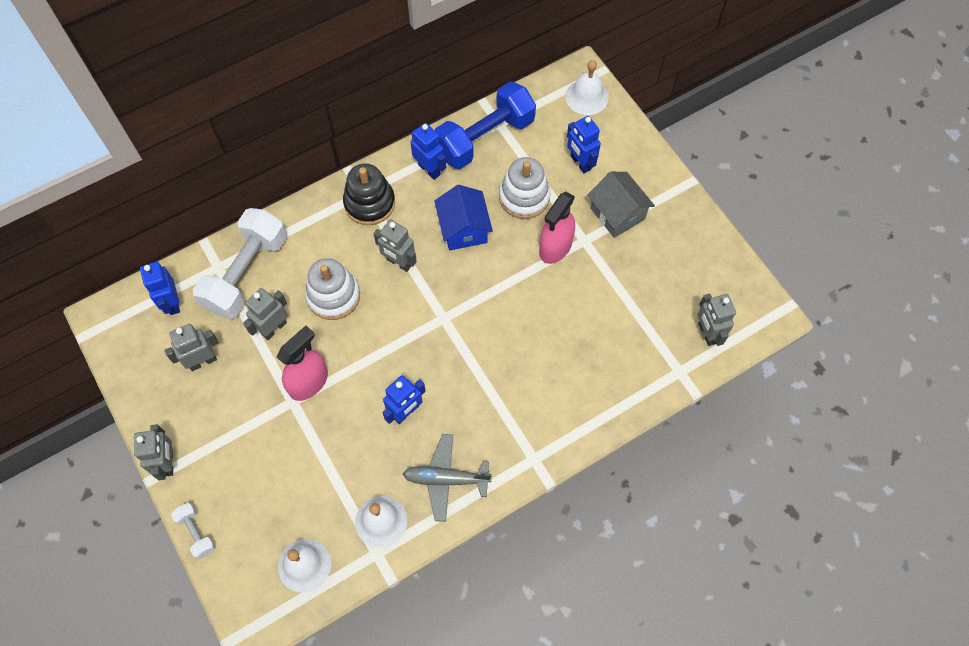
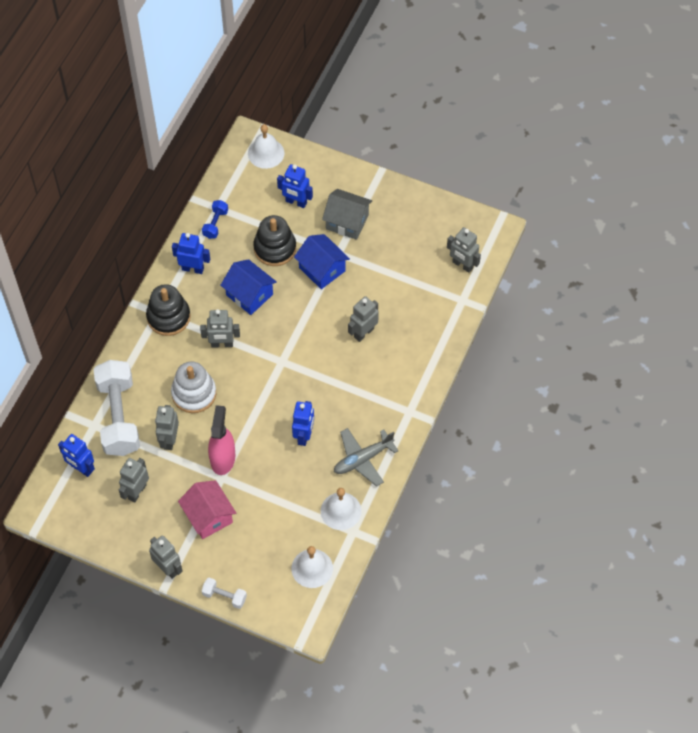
camera: 35 degrees left, 5 degrees down
(248, 434) = (208, 516): none -> pink house
(485, 138) = (215, 224): blue dumbbell -> blue dumbbell, size x0.45
(524, 197) = (275, 248): white stacking toy -> black stacking toy
(548, 341) = (363, 333): none -> grey robot
(555, 247) = (322, 269): pink spray bottle -> blue house

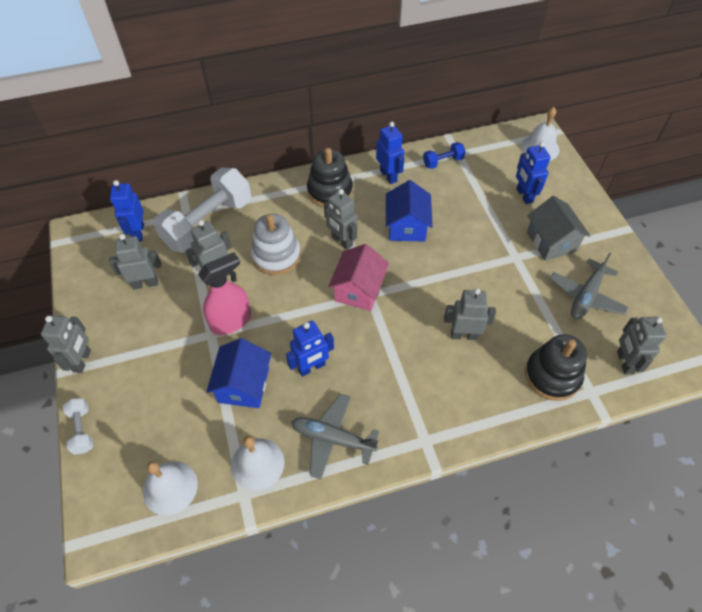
camera: 50 degrees right, 5 degrees down
(208, 516) = (161, 353): pink house -> pink house (358, 290)
(275, 248) = (467, 212): black stacking toy -> black stacking toy (552, 375)
(322, 269) = (487, 257): blue house -> blue house (243, 385)
(403, 242) = (586, 296): none -> grey plane

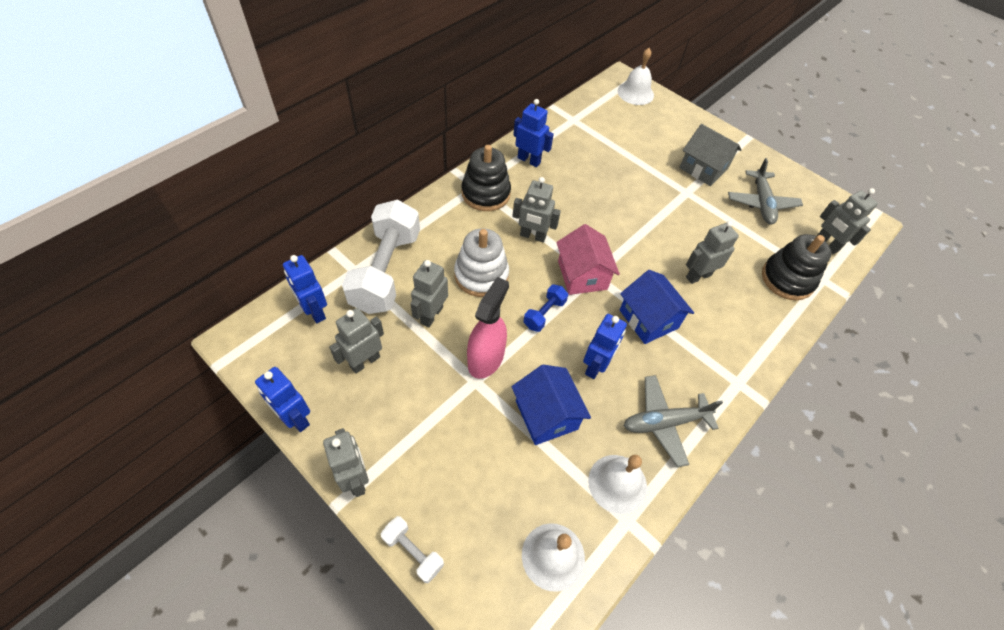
camera: 35 degrees left, 0 degrees up
(407, 226) = (579, 200): blue house -> blue house (648, 319)
(443, 162) = (566, 131): blue dumbbell -> blue dumbbell (544, 314)
(524, 195) = (654, 137): blue robot -> blue robot (295, 418)

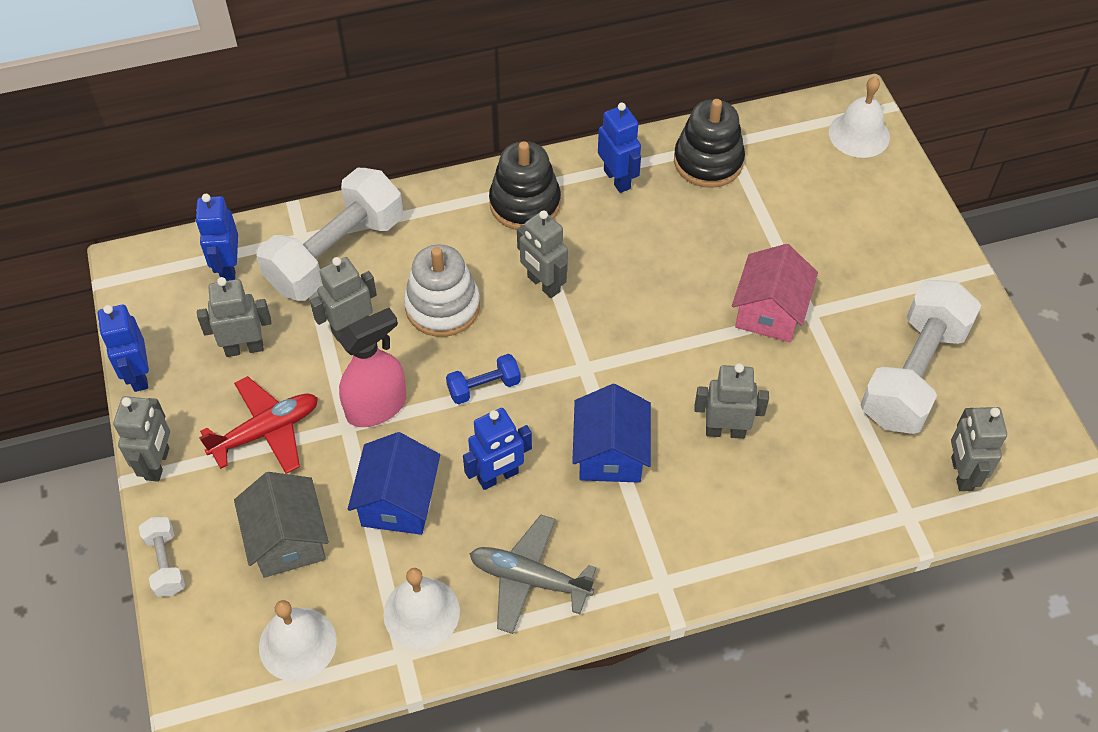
camera: 35 degrees right, 0 degrees up
(421, 412) = (266, 431): none -> red plane
(582, 275) = (568, 361): pink house -> pink house (769, 312)
(703, 168) = (866, 288): grey house -> grey house (287, 540)
(761, 203) = (912, 374): grey plane -> white dumbbell
(787, 279) = (853, 492): black stacking toy -> black stacking toy (708, 161)

